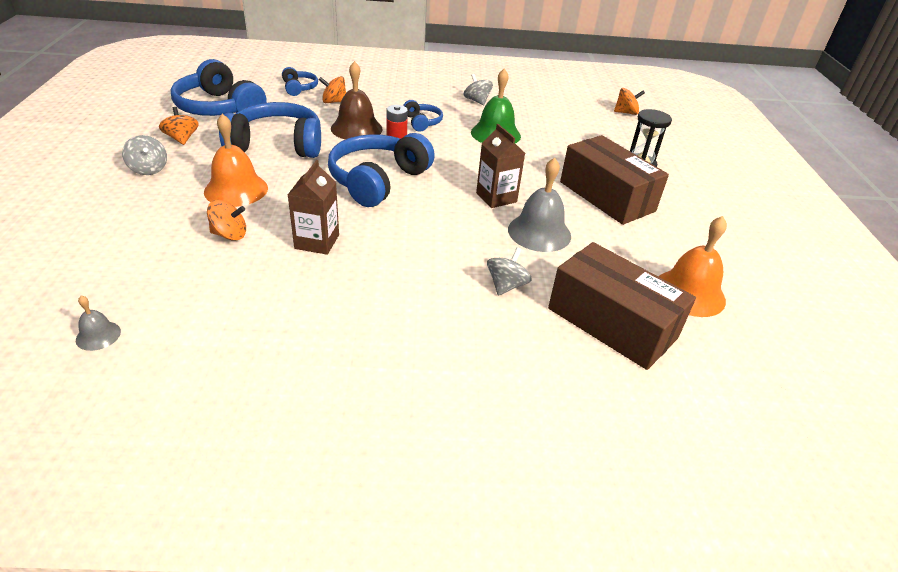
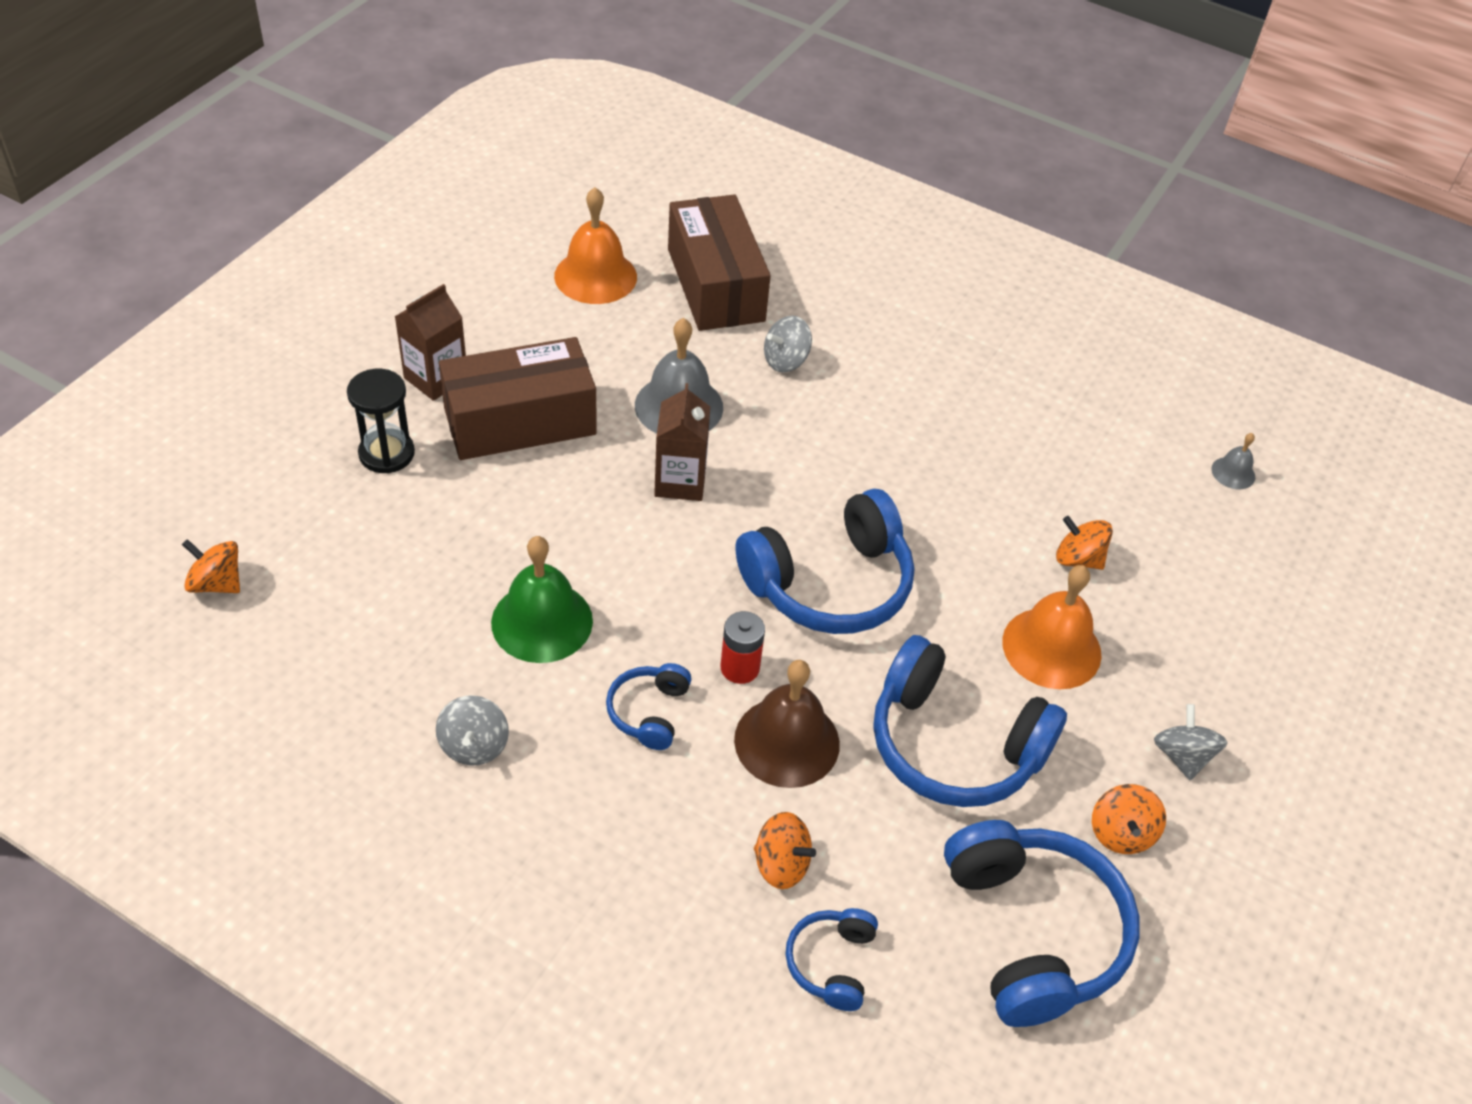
camera: 150 degrees left, 10 degrees up
(317, 242) = (970, 503): brown carton -> brown carton (436, 378)
(606, 196) = (520, 421): brown box -> brown box turned 75 degrees clockwise

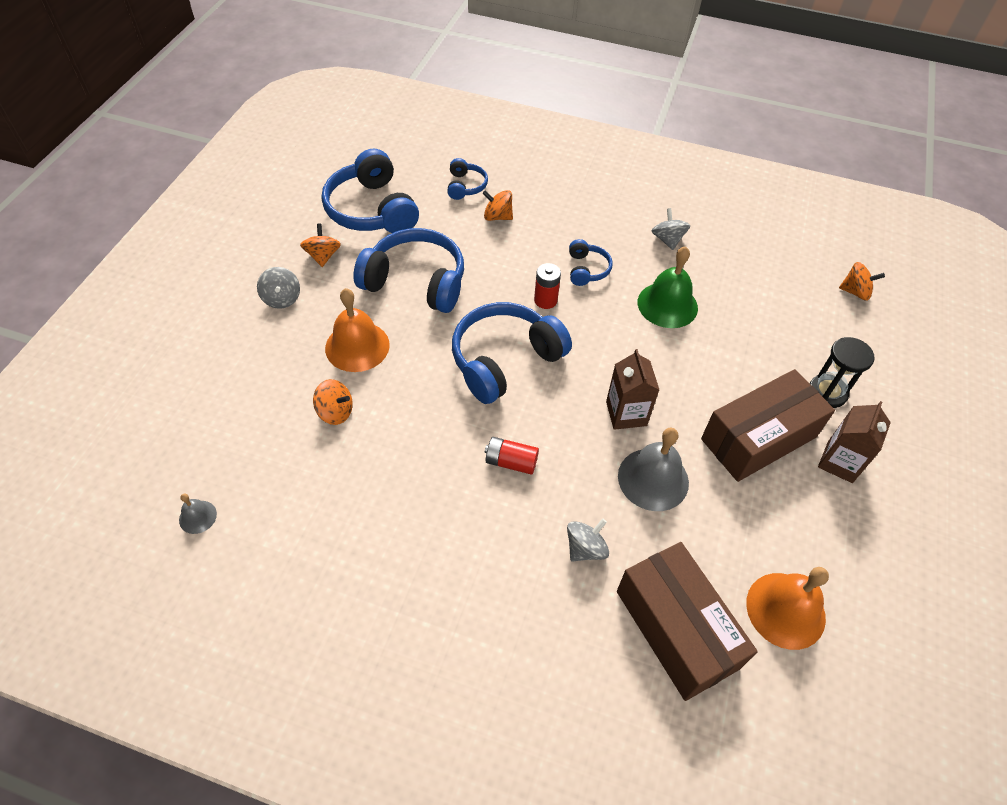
camera: 170 degrees right, 5 degrees up
(787, 741) = (508, 268): brown bell -> none
(850, 456) = (511, 462): none -> red battery

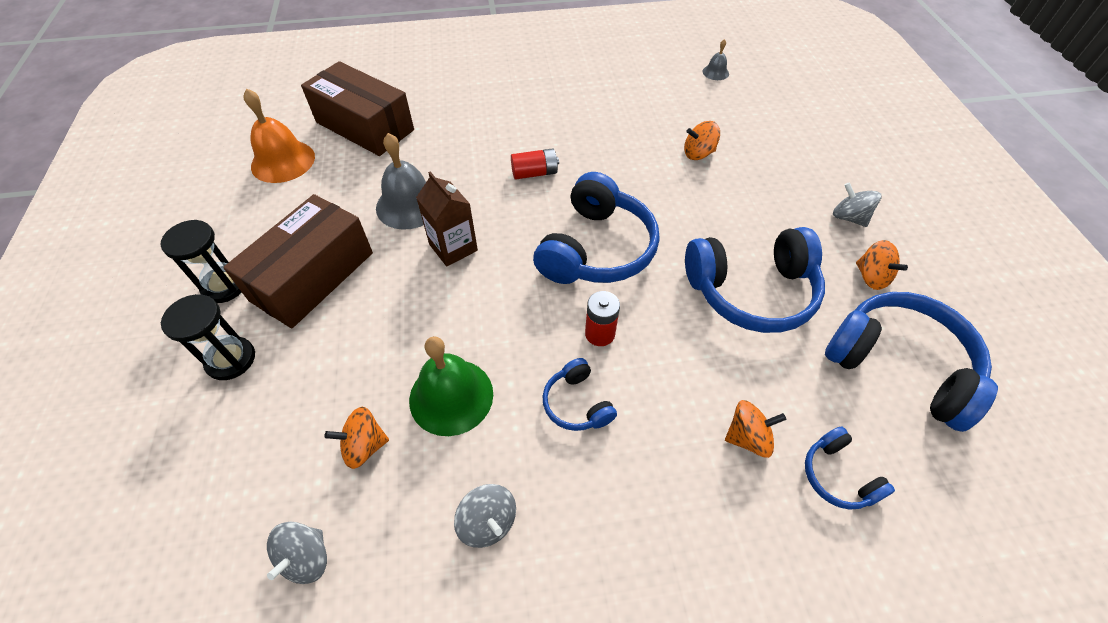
camera: 155 degrees right, 0 degrees up
(357, 346) = (736, 205): orange bell -> none
(585, 548) = (447, 144): grey spinning top -> grey spinning top (306, 558)
(839, 462) = (224, 286): brown carton -> black hourglass
(855, 292) = (165, 559): orange spinning top -> orange spinning top (364, 446)

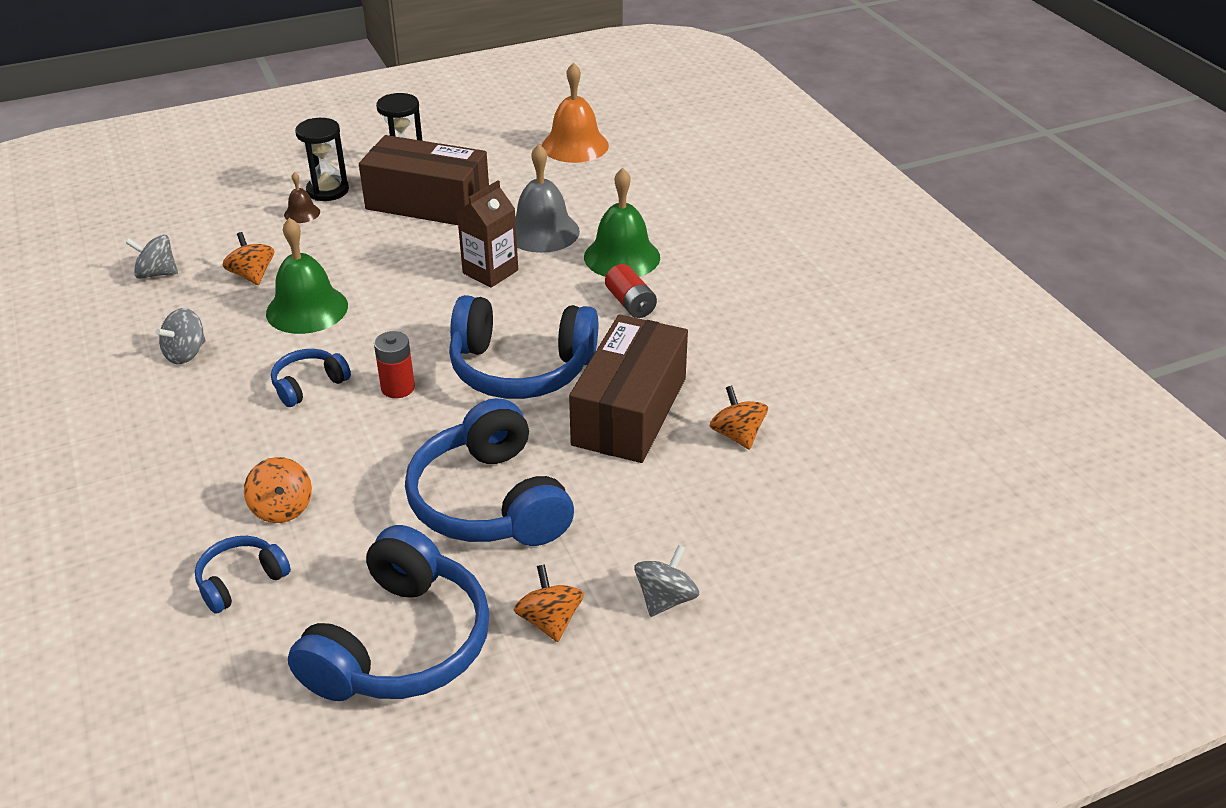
camera: 75 degrees right, 15 degrees down
(263, 388) = (302, 213): none -> brown bell
(365, 126) = (654, 176): brown box -> brown box (629, 411)
(470, 166) = (622, 257): none -> green bell
(715, 72) = (954, 437): grey bell -> none
(871, 277) = (550, 621): orange spinning top -> orange spinning top turned 120 degrees clockwise

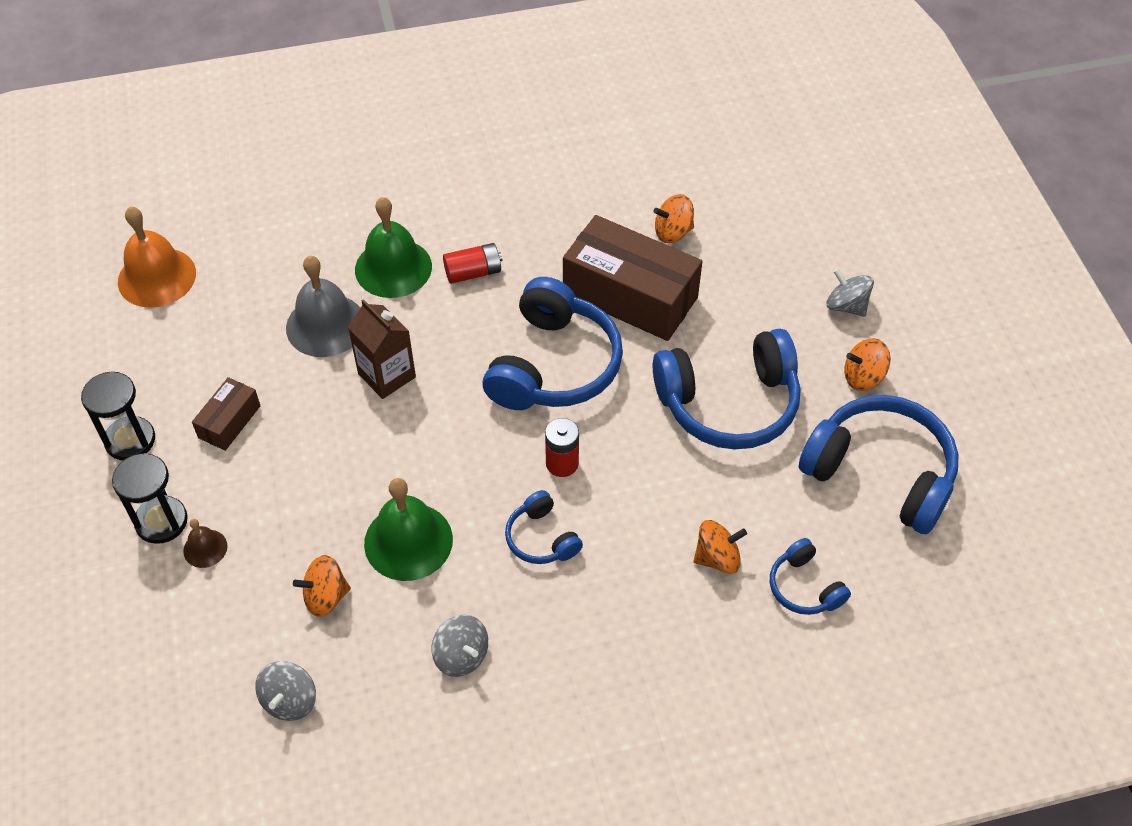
camera: 80 degrees left, 15 degrees up
(428, 203) = (229, 422): brown box -> brown box, size x0.48

